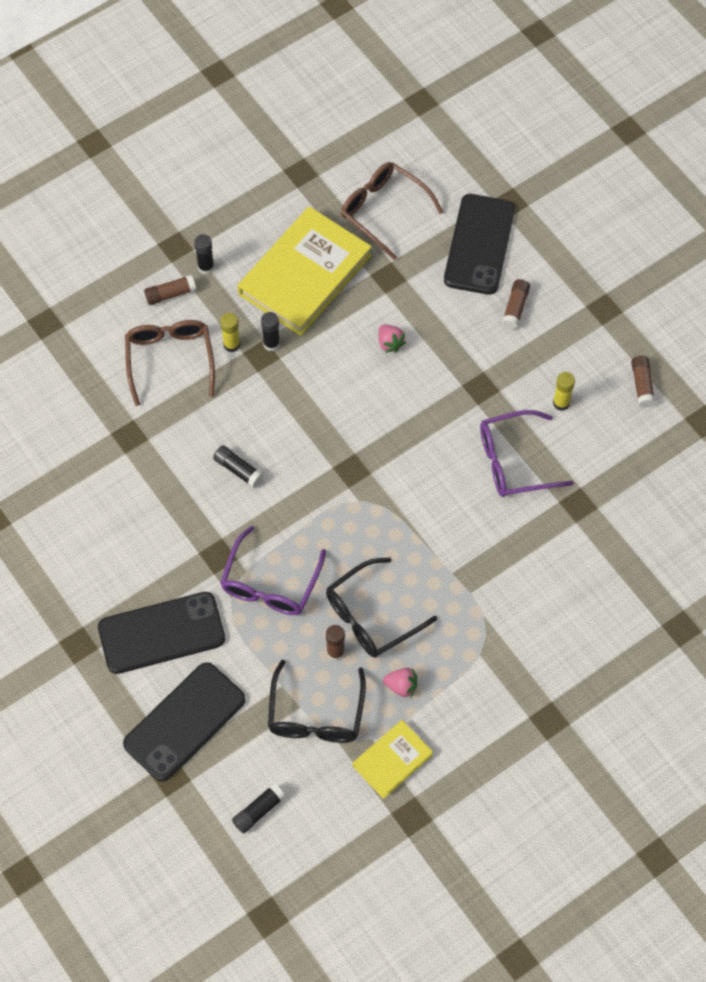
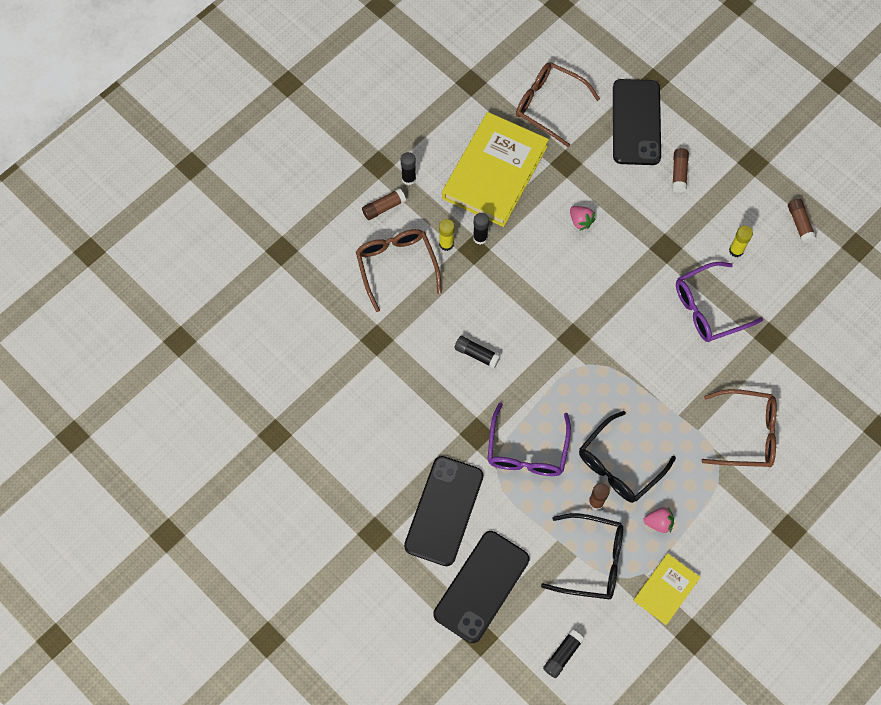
camera: 10 degrees left, 5 degrees up
(161, 633) = (444, 510): black phone -> black phone turned 45 degrees counterclockwise
(316, 714) = (592, 560): black glasses -> black glasses turned 75 degrees counterclockwise
(525, 605) = (746, 433): none -> brown glasses

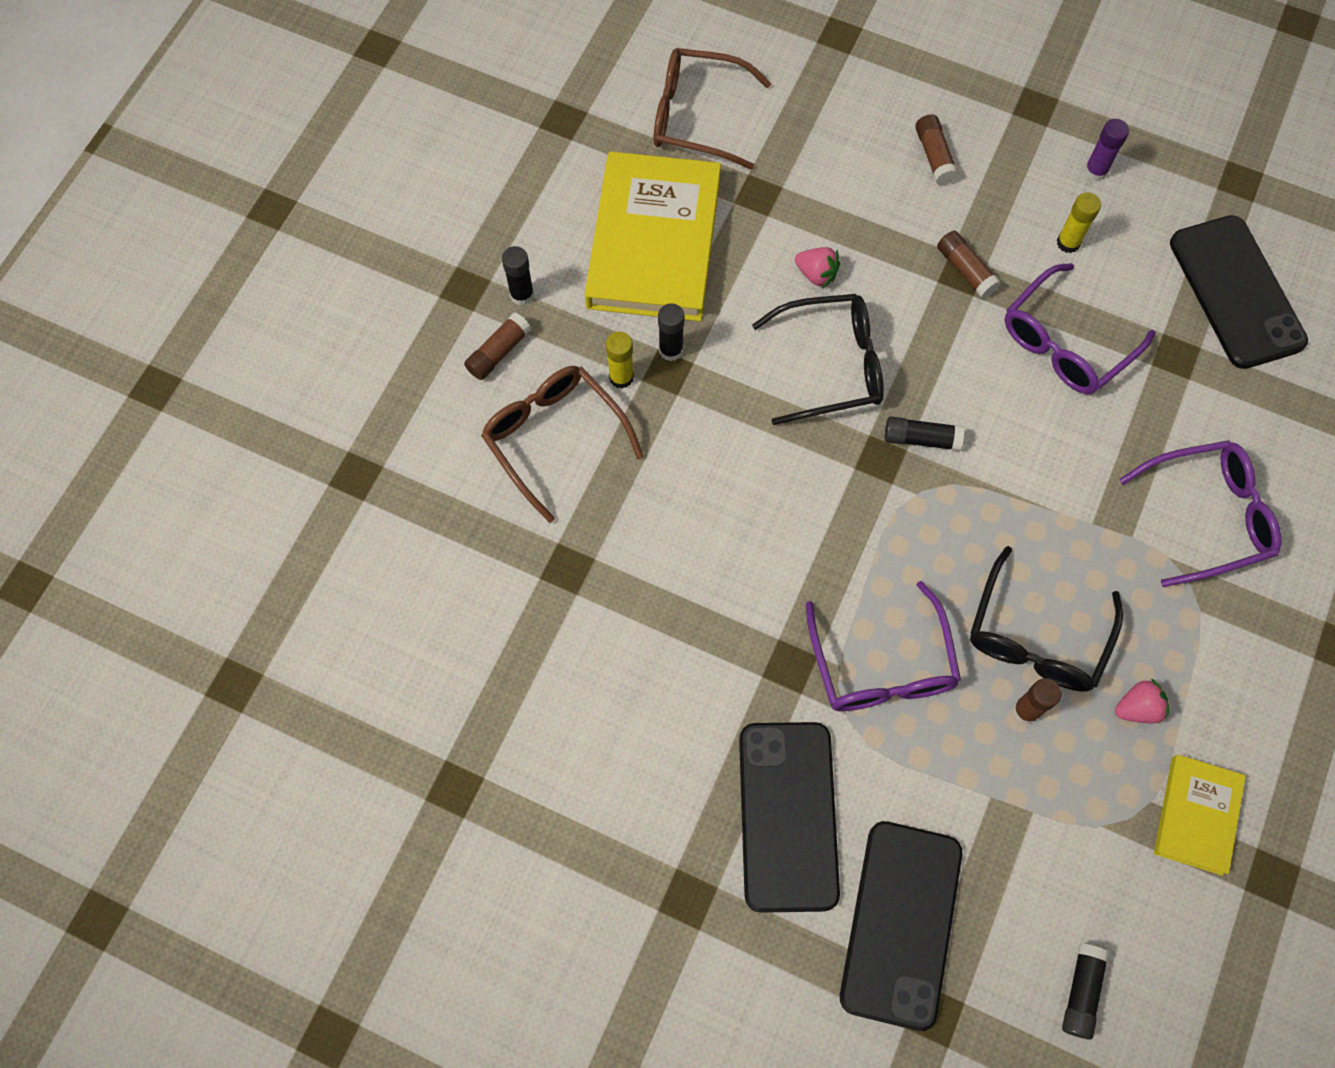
camera: 20 degrees left, 0 degrees up
(477, 354) = (739, 536): black glue stick -> black glue stick (921, 439)
(592, 560) = (1060, 810): black glasses -> black glasses (831, 365)
(636, 122) = (839, 101): black phone -> black phone (1236, 292)
(746, 433) = (1208, 516): brown glasses -> purple glasses
(771, 213) = (1095, 171): none -> purple glue stick
(799, 224) = (1143, 174): brown glue stick -> brown glue stick (965, 270)

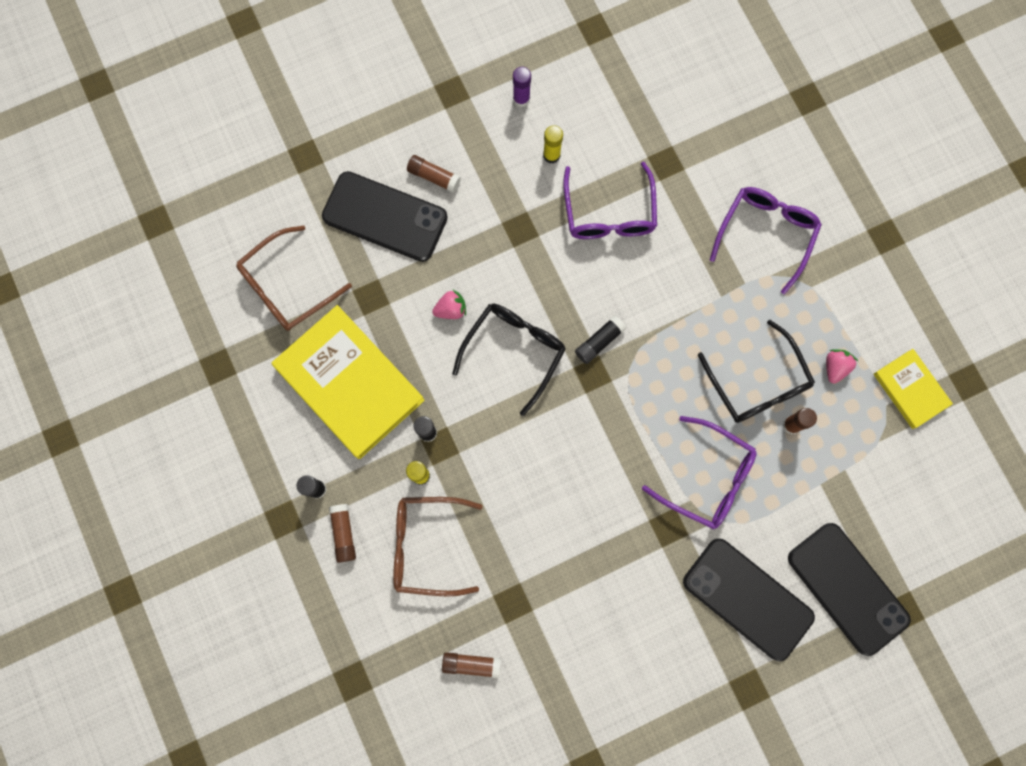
camera: 50 degrees left, 10 degrees up
(965, 270) = (520, 226): brown glue stick -> brown glue stick (471, 664)
(1081, 991) = (949, 527): black glue stick -> none
(1236, 292) = (656, 96): black phone -> black phone (385, 217)

